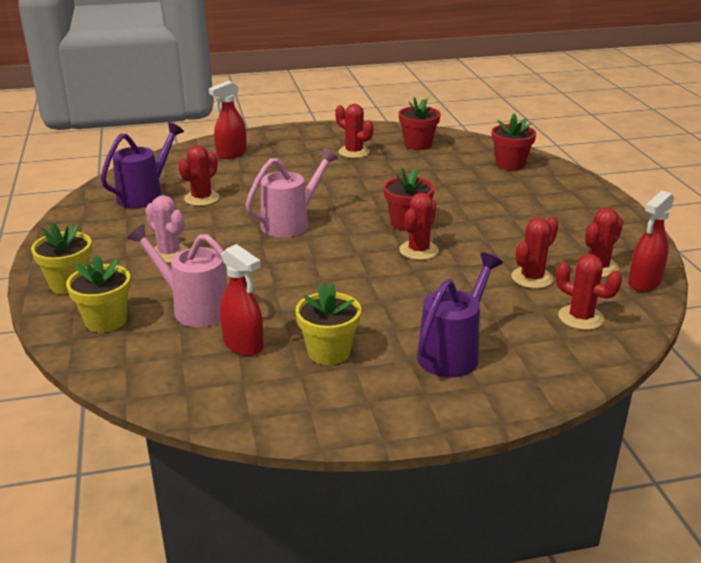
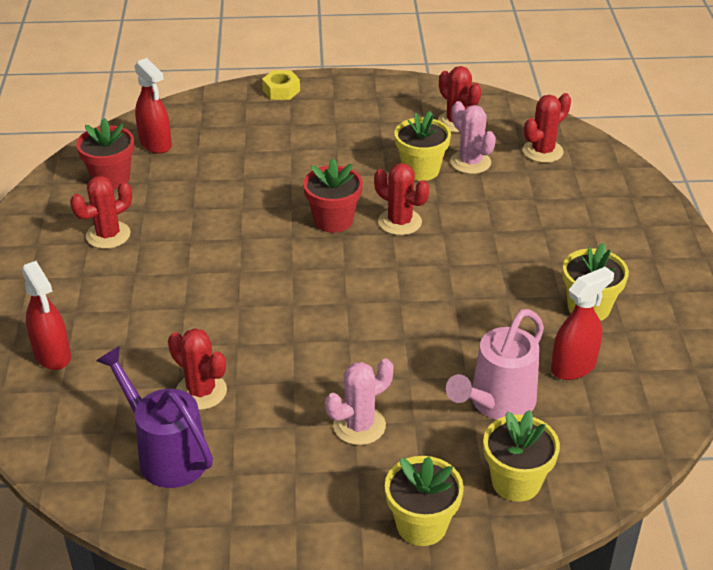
camera: 80 degrees left, 10 degrees up
(291, 223) = (305, 311): pink watering can -> none
(453, 353) = (593, 232): purple watering can -> none
(502, 254) = (421, 170): none -> yellow flower pot
(510, 164) = (206, 122): red flower pot -> none
(532, 278) = (470, 162): red cactus -> pink cactus
(580, 185) = (281, 90): none -> yellow nut
(644, 283) = (489, 105): red spray bottle -> red spray bottle (156, 144)

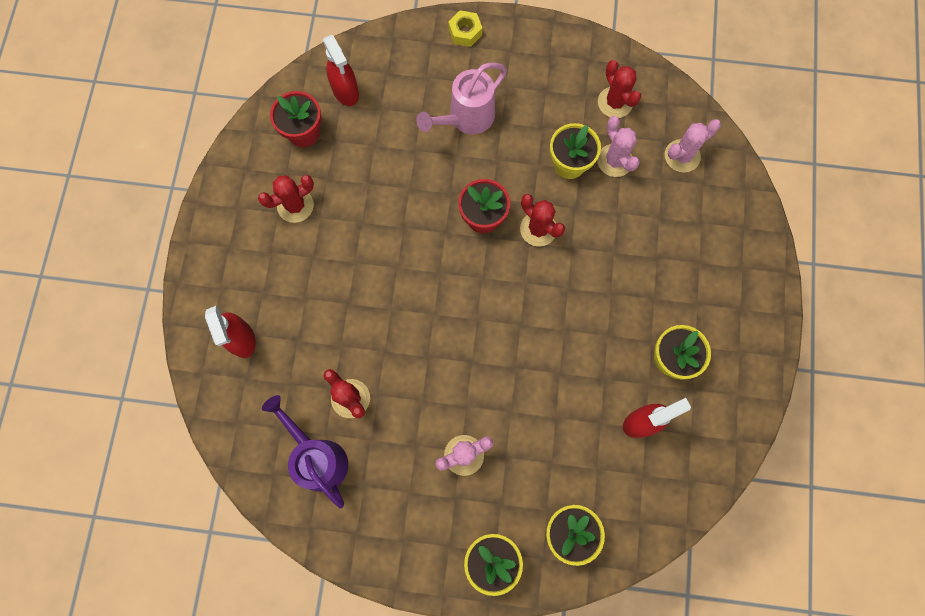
camera: 10 degrees right, 35 degrees up
(497, 403) = (572, 450): pink watering can -> pink watering can (466, 118)
(542, 151) = (682, 156): red cactus -> pink cactus

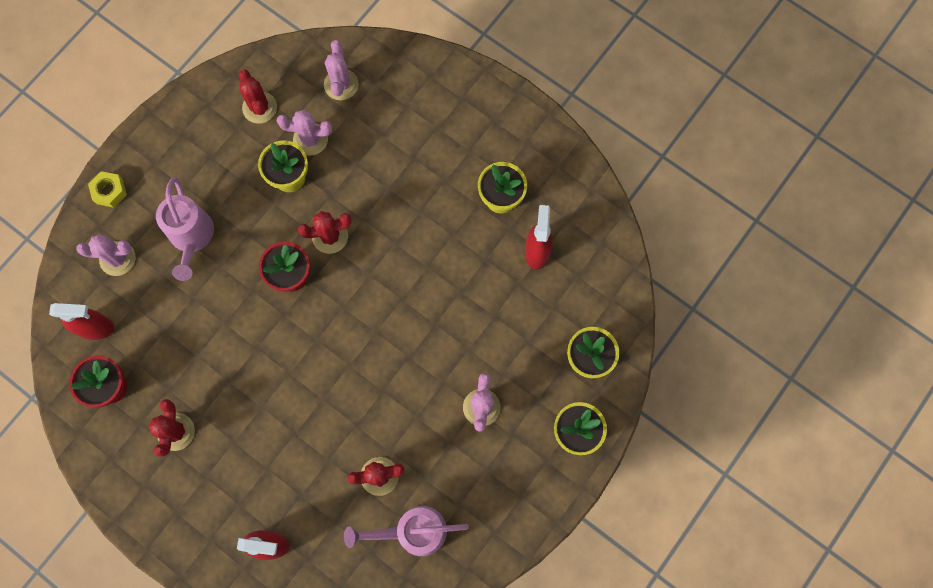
camera: 60 degrees left, 0 degrees up
(318, 457) = (413, 531): purple watering can -> pink watering can
(413, 72) = (117, 258): none -> pink cactus
(615, 102) = (259, 107): red cactus -> red cactus turned 60 degrees clockwise

